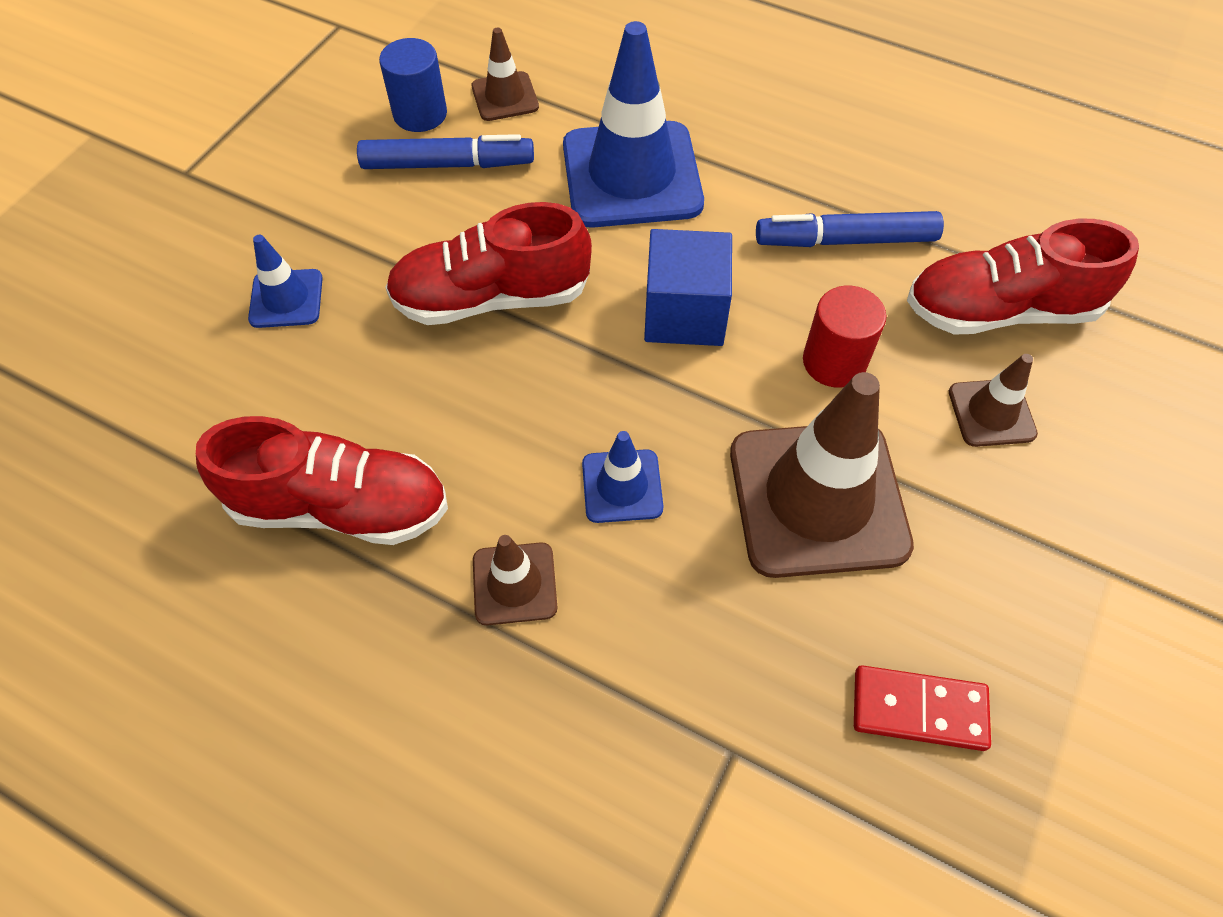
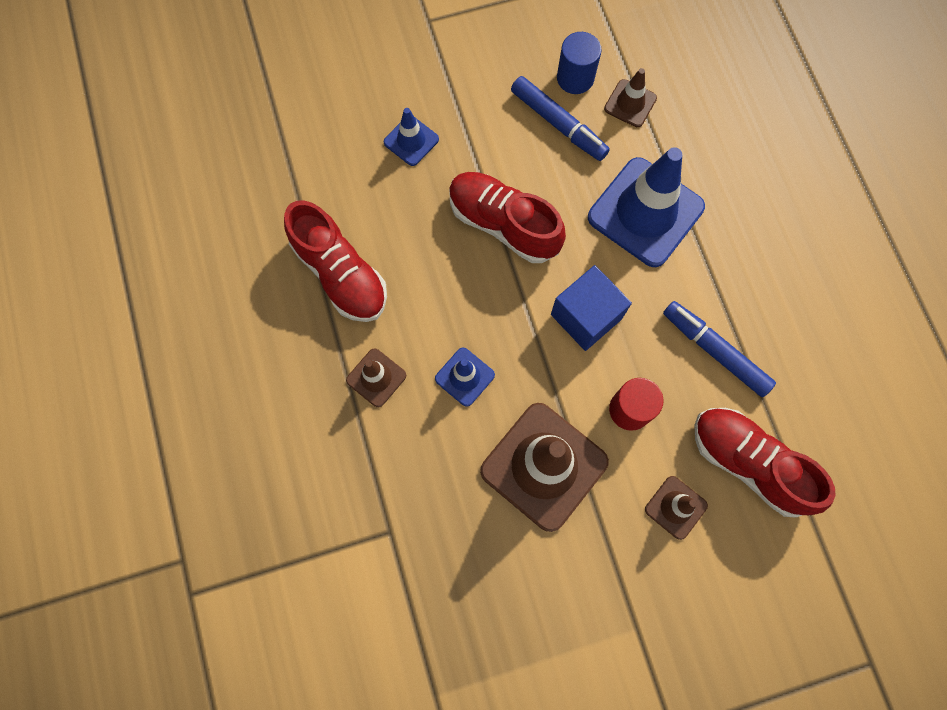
camera: 45 degrees right, 15 degrees up
(919, 710) = (481, 593): red domino -> none

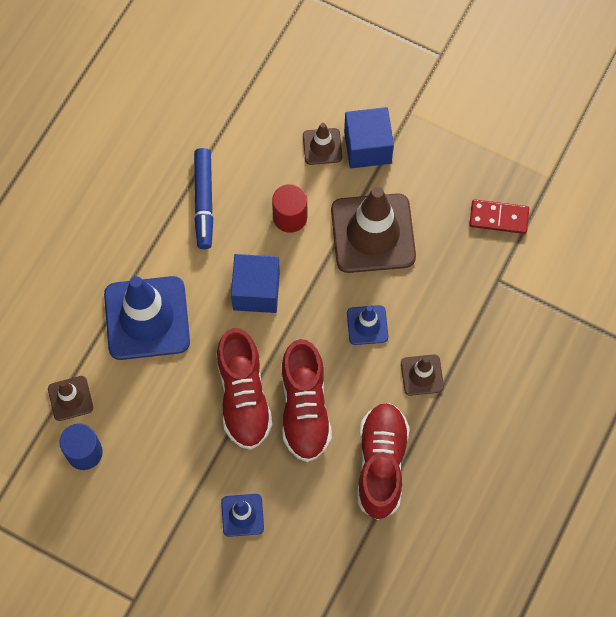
camera: 135 degrees left, 5 degrees down
(446, 599) = (498, 218): none -> red domino
(558, 124) = (133, 430): blue marker -> none
(636, 549) = (367, 147): none -> blue cube
(748, 463) = (256, 130): red shoe -> red shoe (304, 408)

